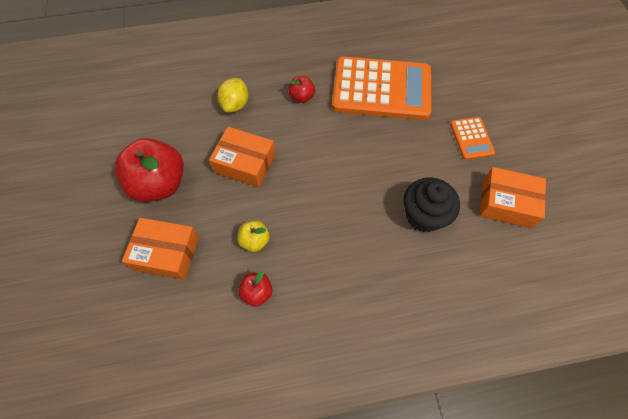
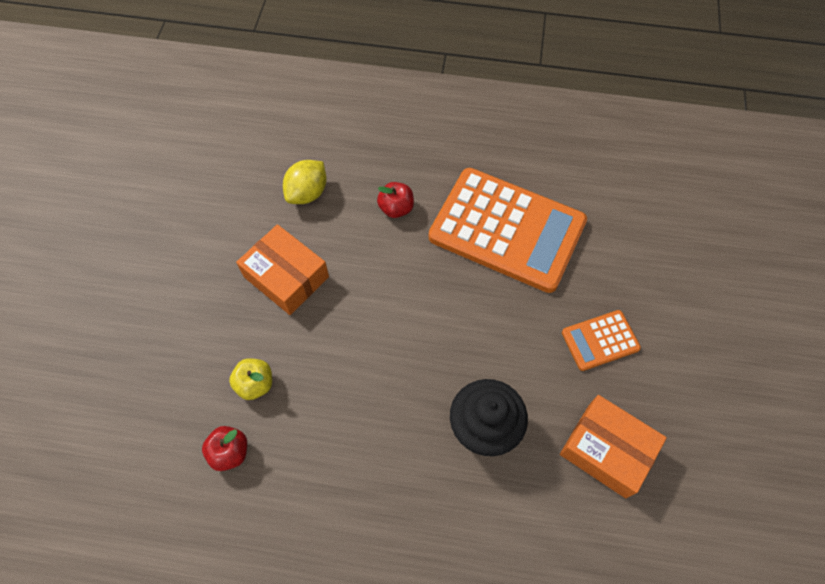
camera: 20 degrees right, 0 degrees up
(159, 184) = (173, 270): red apple -> none
(166, 253) = (146, 362): orange box -> none
(471, 138) = (600, 340): orange calculator -> orange calculator turned 60 degrees clockwise

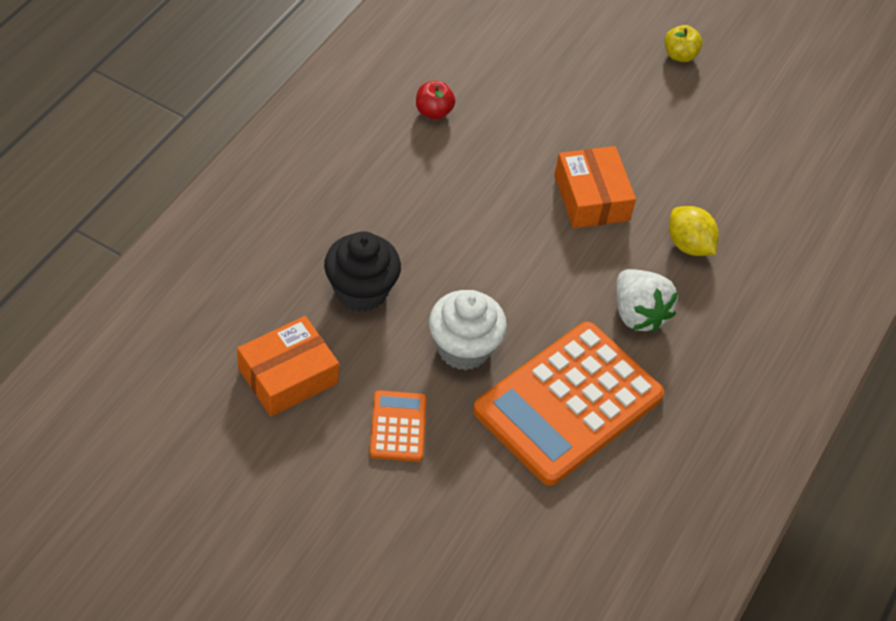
camera: 105 degrees right, 10 degrees down
(255, 384) = (488, 144): yellow apple -> yellow apple (679, 55)
(286, 277) = (591, 198): orange box -> orange box turned 75 degrees counterclockwise
(396, 208) = (638, 314): red apple -> white strawberry
(498, 320) = (463, 348): none -> white cupcake

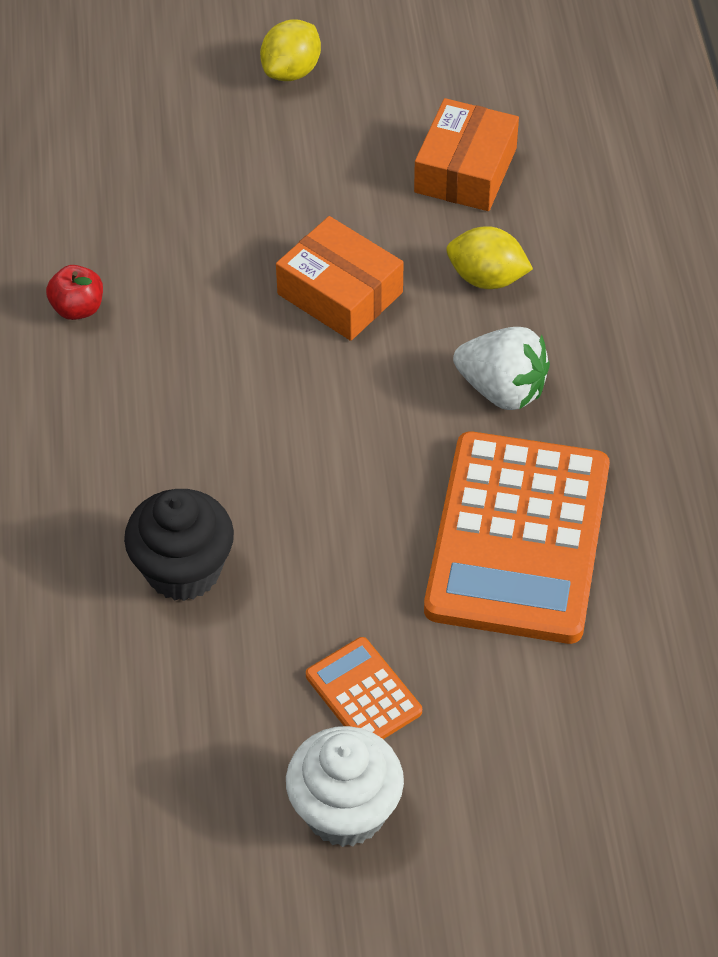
camera: 30 degrees left, 0 degrees up
(288, 376) = (190, 725): orange box -> orange box (465, 170)
(463, 348) = (354, 556): white cupcake -> white cupcake (345, 811)
(679, 55) = (291, 71): yellow apple -> yellow lemon

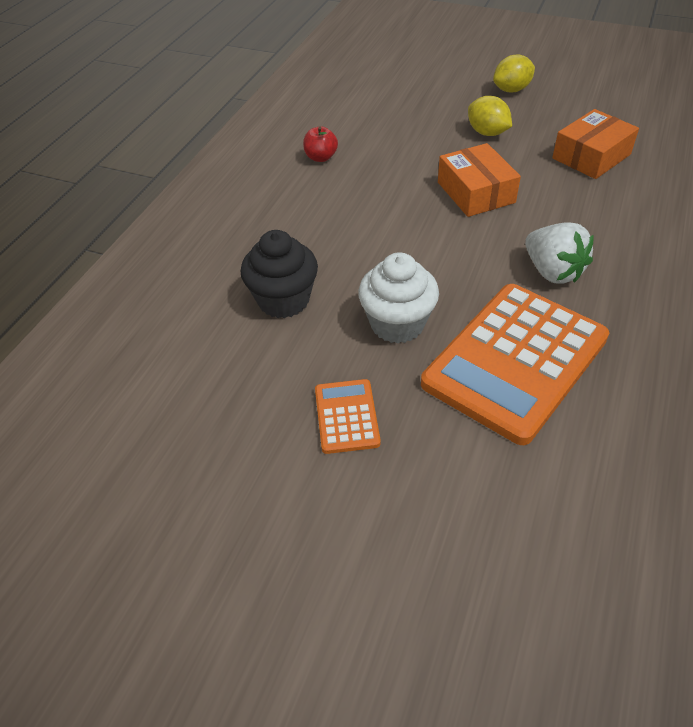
camera: 30 degrees right, 5 degrees down
(345, 811) = (282, 489): white cupcake -> white cupcake (397, 324)
(487, 278) = (575, 211): yellow lemon -> yellow lemon (487, 133)

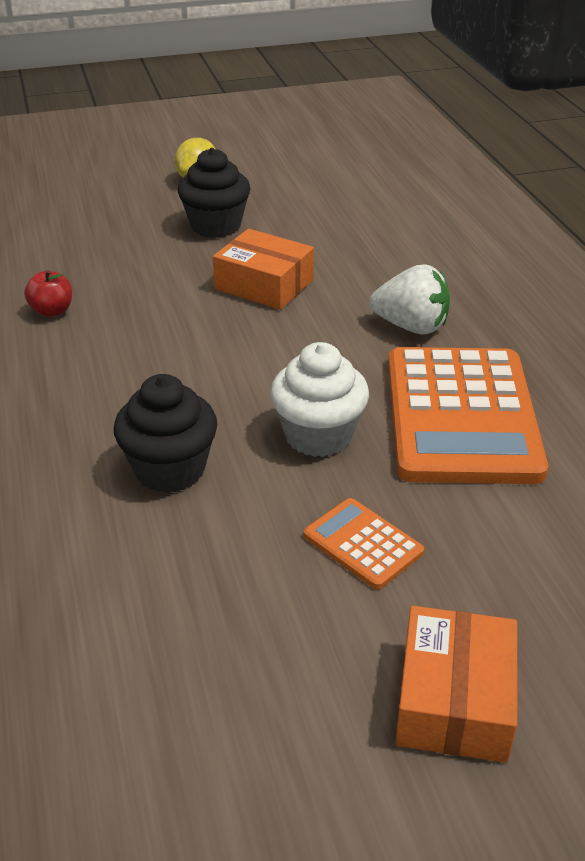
camera: 40 degrees left, 10 degrees down
(487, 133) = (216, 226): yellow lemon -> black cupcake
(591, 156) = (339, 215): orange box -> orange box (454, 700)

